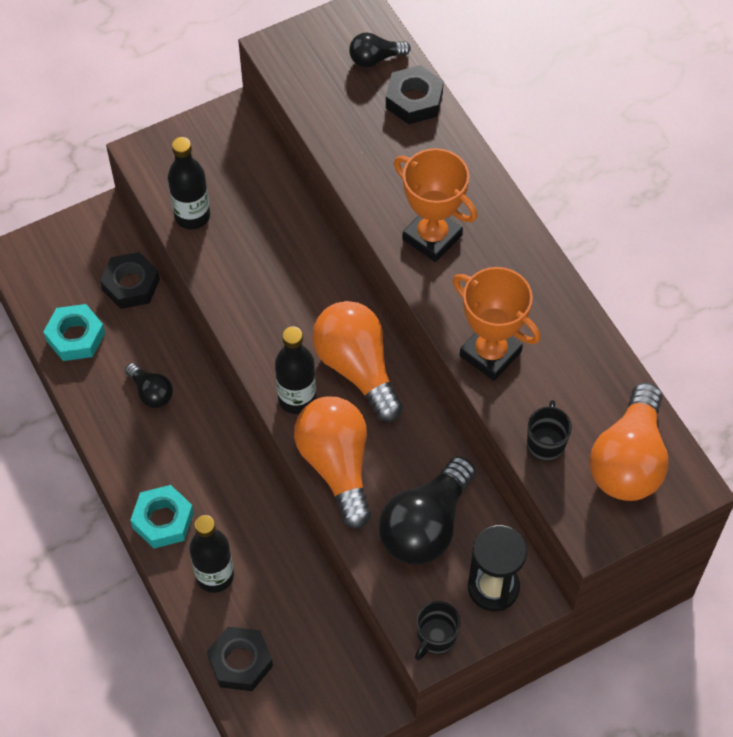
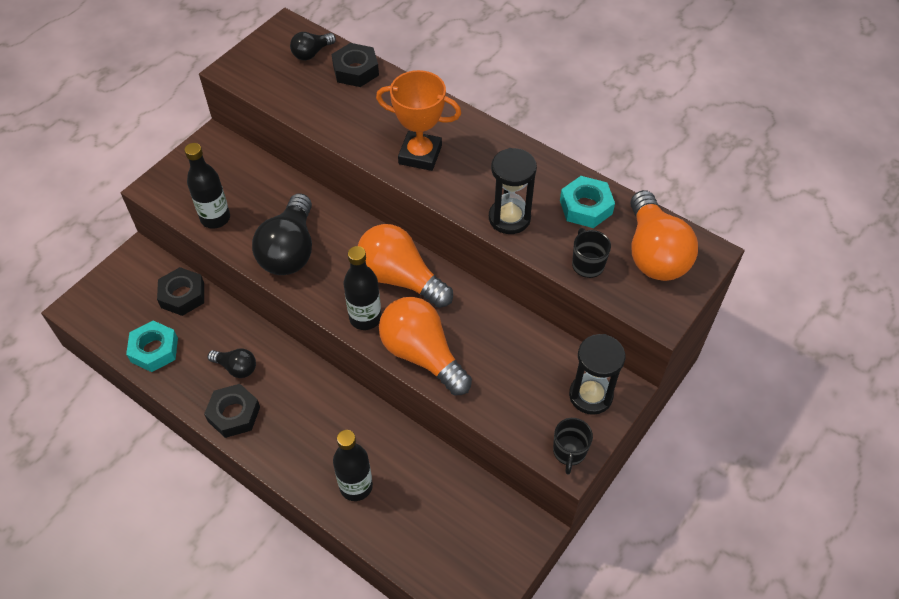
camera: 25 degrees left, 5 degrees down
(163, 520) = (292, 461): turquoise nut -> turquoise nut (586, 207)
(240, 662) = (410, 545): black nut -> black nut (234, 414)
(426, 526) = (515, 371): black light bulb -> black light bulb (290, 250)
(490, 354) = (509, 218): orange trophy -> black hourglass

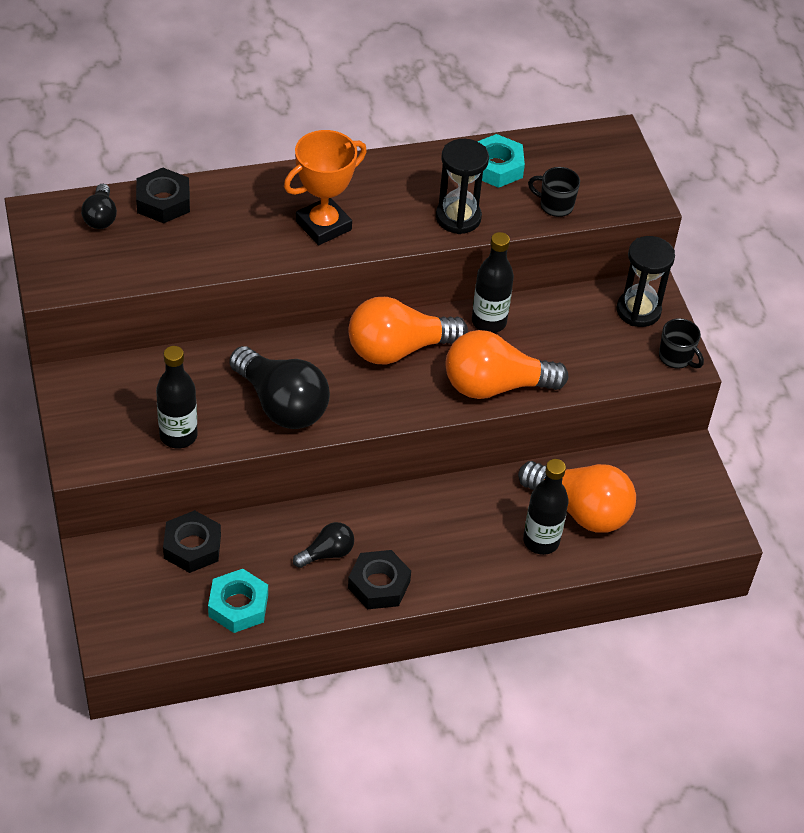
camera: 55 degrees left, 5 degrees down
(365, 318) = (417, 399): black bottle -> black bottle (489, 322)
(654, 253) = (584, 162): orange light bulb -> orange light bulb (580, 510)

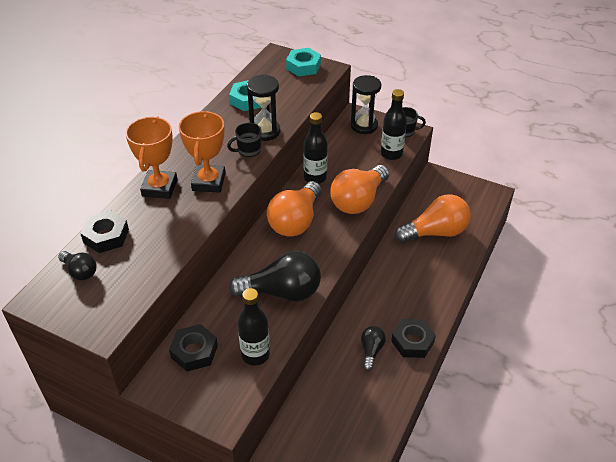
camera: 45 degrees left, 5 degrees down
(192, 547) = (308, 412): black nut -> black nut (194, 351)
(238, 606) = (371, 417): turquoise nut -> turquoise nut (303, 66)
(272, 193) = (159, 188): none -> orange trophy
(541, 541) = (441, 258): black bottle -> black bottle (391, 154)
(555, 206) = (297, 96): black mug -> black mug (248, 150)

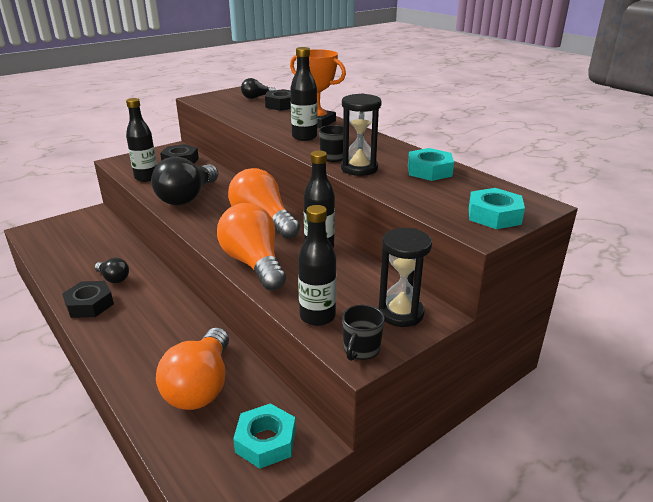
camera: 115 degrees right, 15 degrees down
(208, 182) = (304, 137): orange trophy -> black bottle
(448, 191) = (265, 441): none -> turquoise nut

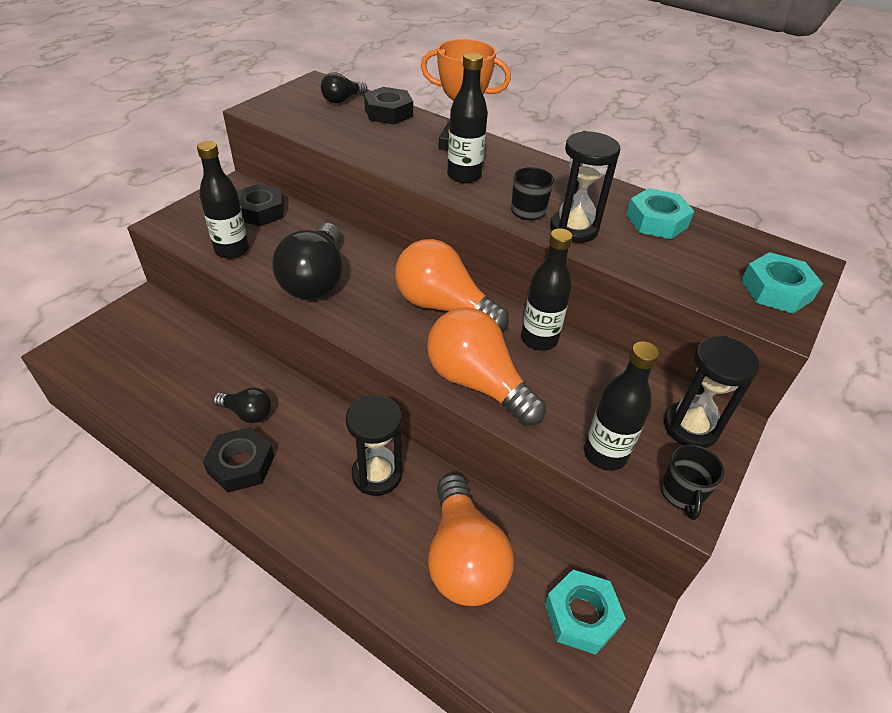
camera: 20 degrees left, 15 degrees up
(174, 326) = (377, 474): none -> black hourglass

